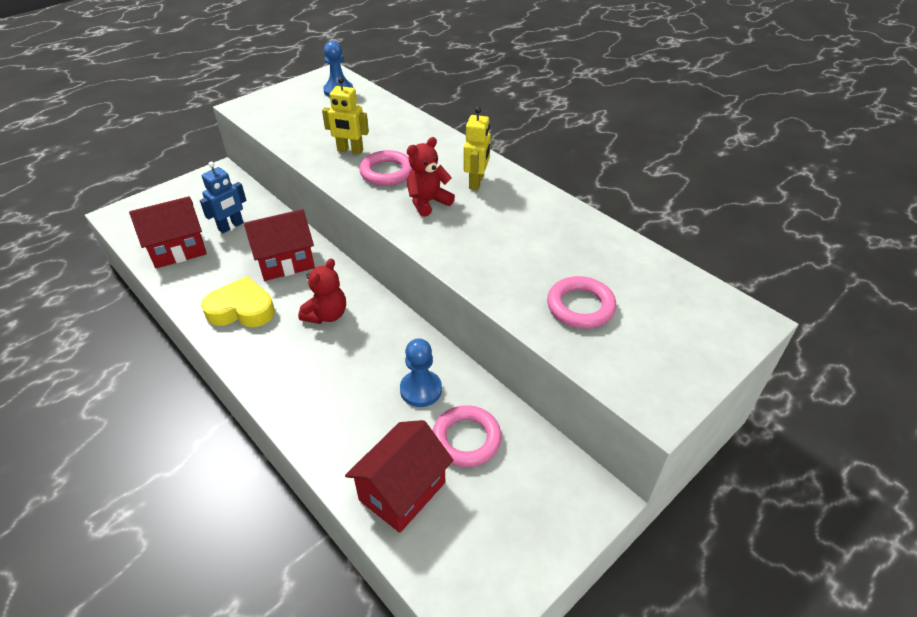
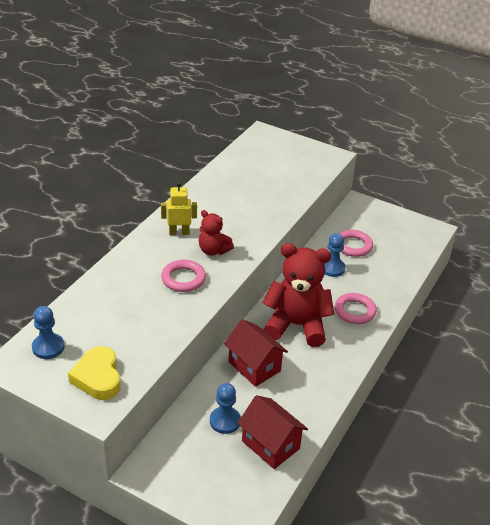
camera: 110 degrees left, 5 degrees down
(231, 226) = (225, 421): blue robot -> blue pawn
(241, 309) = (315, 372): yellow heart -> yellow heart (98, 377)
(326, 315) = (296, 325): red teddy bear -> red teddy bear, size x1.93
(350, 151) = (159, 307): yellow robot -> none
(402, 491) = (396, 261): red house -> none
(580, 306) = (282, 180): pink ring -> pink ring (354, 311)

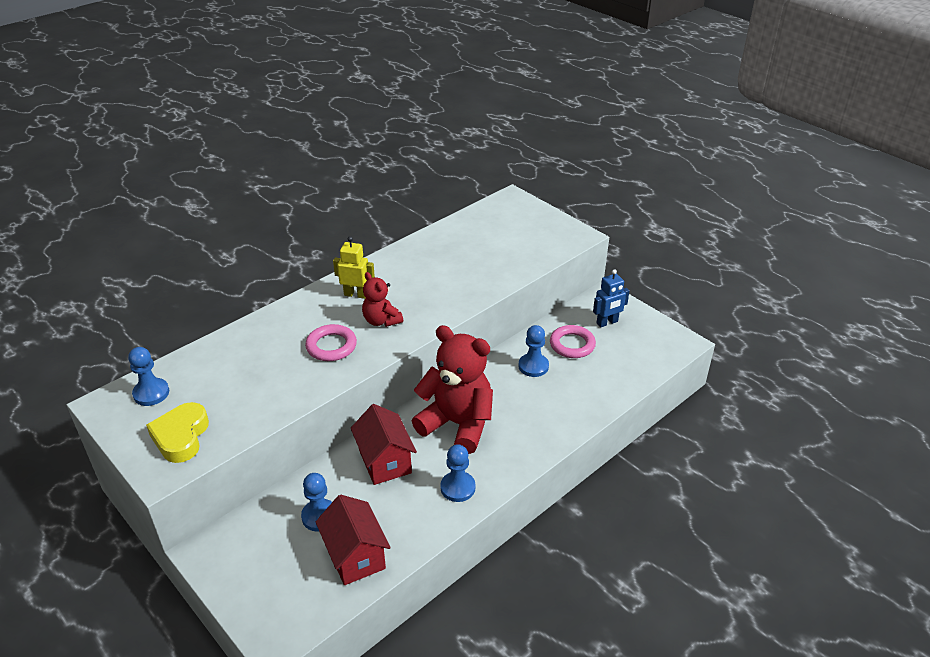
camera: 20 degrees right, 0 degrees up
(323, 374) = (458, 488): none -> blue pawn
(354, 311) = (534, 421): pink ring -> none
(371, 224) = (607, 322): none -> blue robot

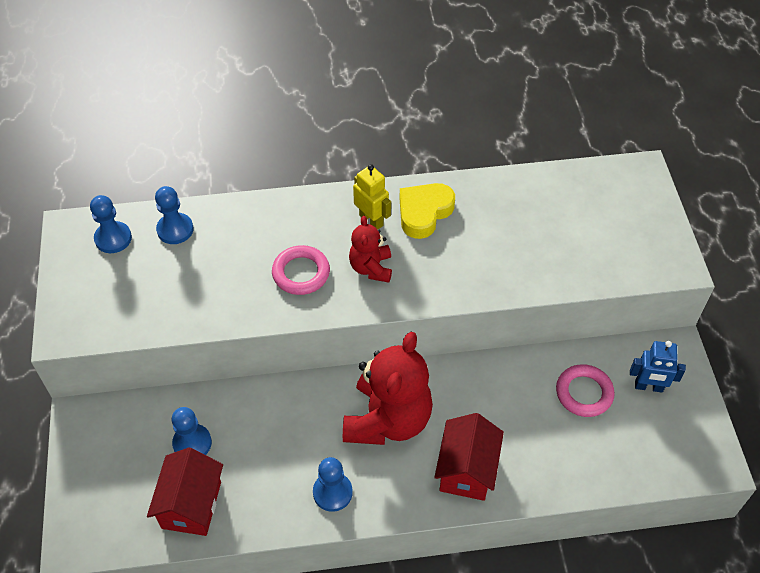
camera: 35 degrees right, 15 degrees up
(181, 436) = (104, 302): yellow heart -> yellow heart (424, 213)
(385, 461) = (289, 420): red house -> red house (466, 470)
(457, 424) = (388, 420): red teddy bear -> red teddy bear turned 45 degrees clockwise
(533, 366) = (519, 396): blue pawn -> blue pawn (175, 229)

